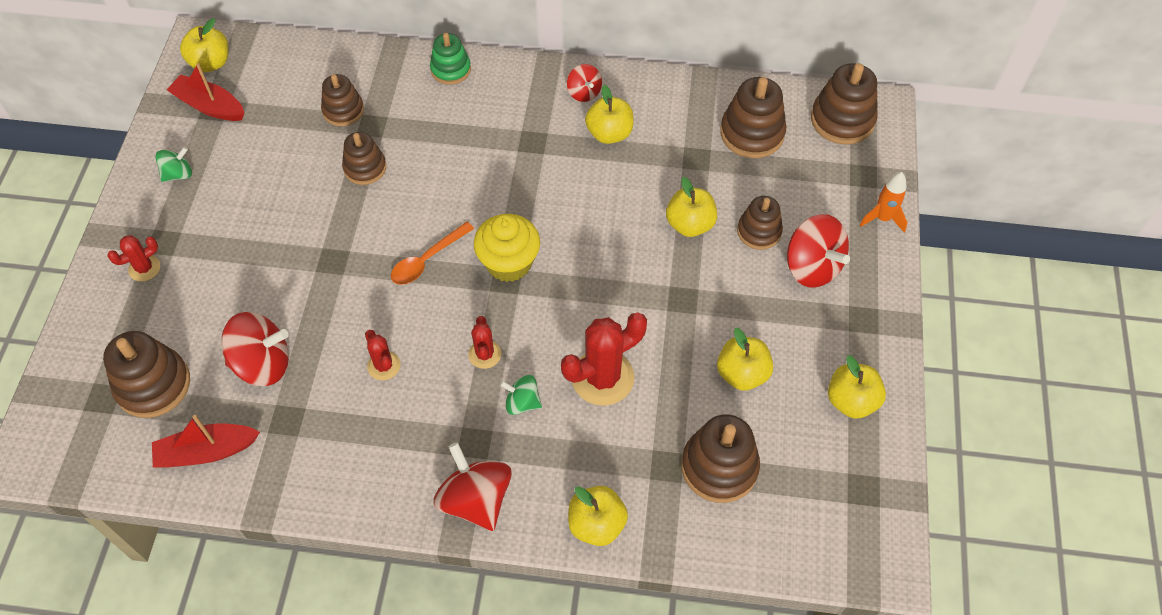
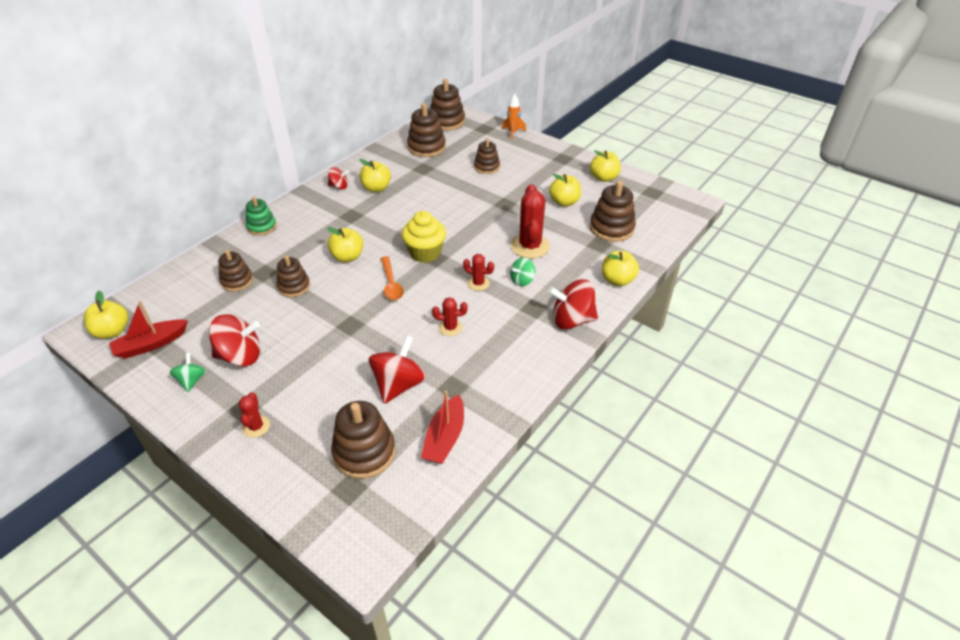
camera: 60 degrees left, 15 degrees down
(690, 224) = (462, 185): yellow apple -> yellow apple (347, 257)
(812, 267) = (521, 160): red spinning top -> red spinning top (240, 356)

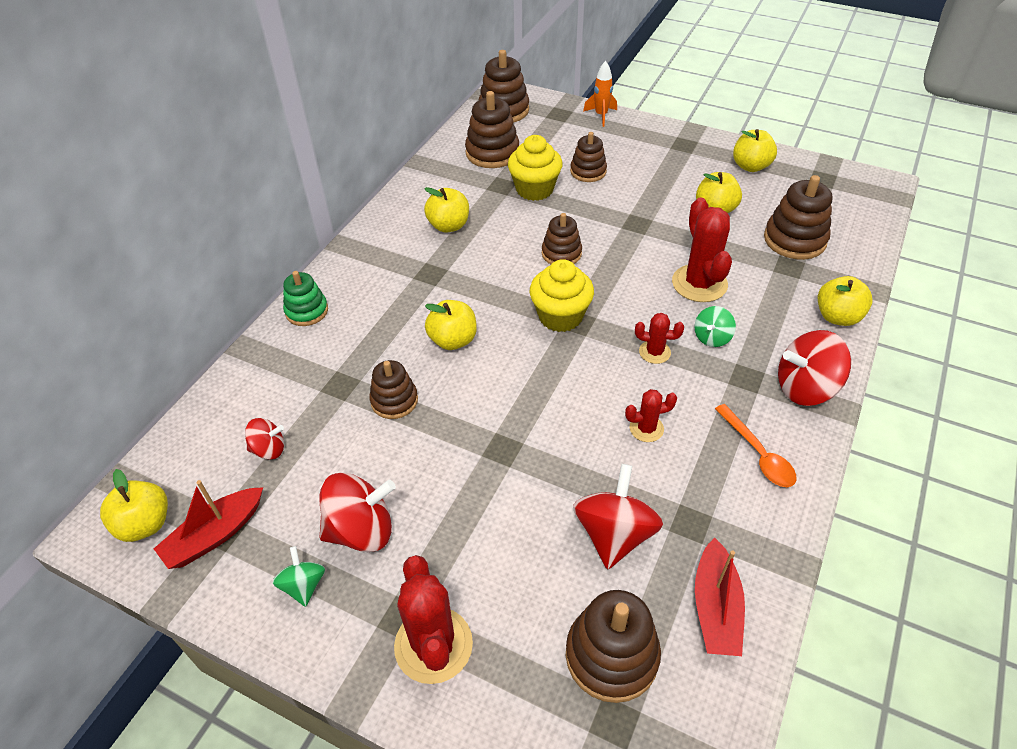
camera: 10 degrees left, 5 degrees up
(237, 281) = (305, 405): brown stacking toy -> brown stacking toy (561, 253)
(256, 426) = (433, 645): red cactus -> red cactus, size x1.88
(339, 187) = (394, 230): red spinning top -> red spinning top (269, 449)
(391, 284) = (533, 373): orange spoon -> orange spoon (758, 454)
(444, 173) = (534, 189): none -> yellow cupcake

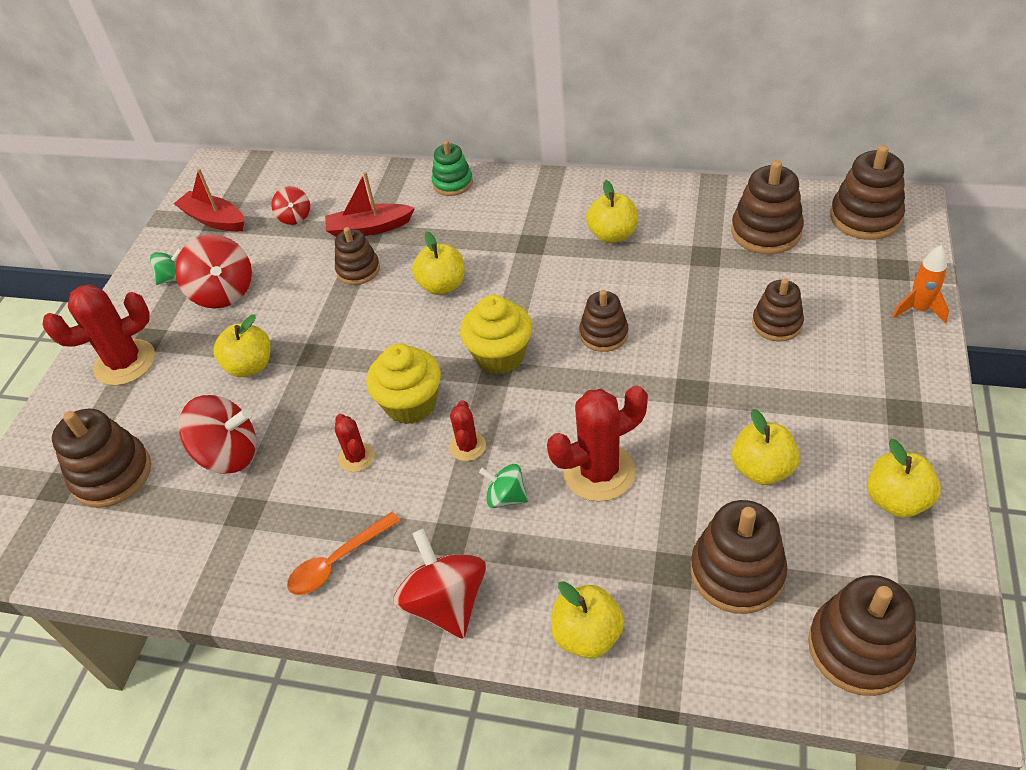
camera: 80 degrees right, 0 degrees up
(145, 524) = (221, 184): yellow apple -> yellow apple (250, 366)
(534, 189) = (712, 284): yellow cupcake -> yellow cupcake (410, 404)
(715, 608) = (155, 543): red boat -> red boat (369, 228)
(852, 207) = (858, 648): none -> brown stacking toy

